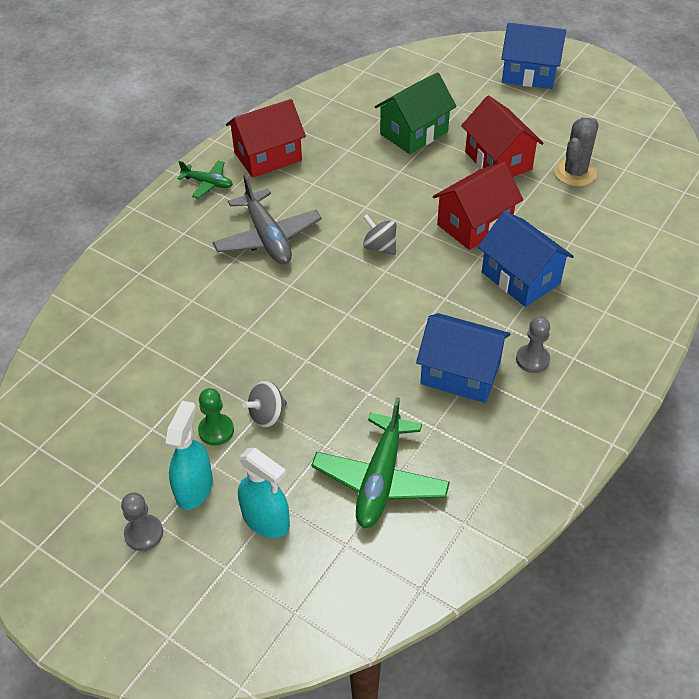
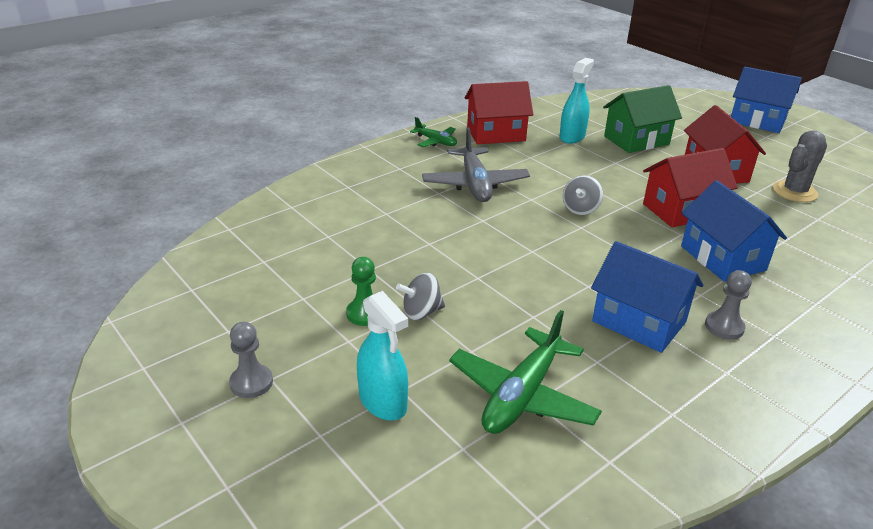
camera: 15 degrees right, 15 degrees down
(194, 488) = (321, 356): turquoise spray bottle -> turquoise spray bottle (572, 137)
(379, 247) = (580, 209): grey spinning top -> grey spinning top turned 120 degrees counterclockwise

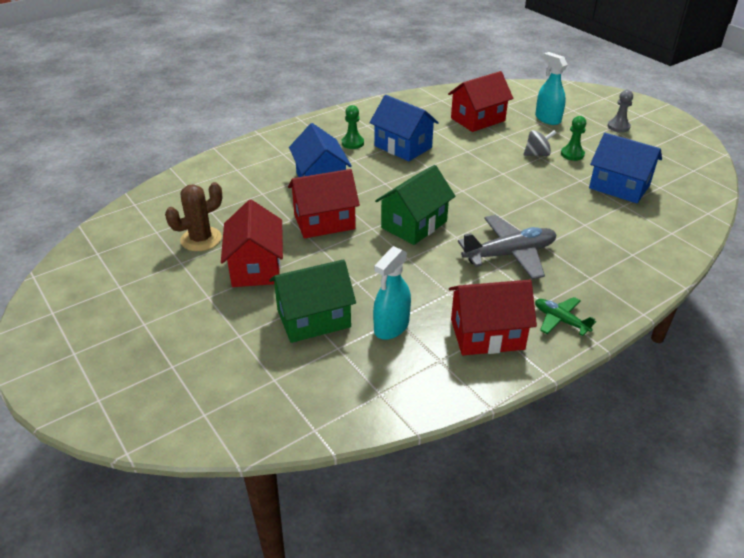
camera: 175 degrees left, 5 degrees up
(475, 184) = (509, 254): grey plane -> grey plane turned 75 degrees clockwise
(522, 395) = (478, 119): green plane -> red house
(580, 209) = (414, 224): grey spinning top -> green house
(724, 327) = (352, 143): grey pawn -> green pawn
(757, 121) = (121, 358): blue house -> blue house (619, 187)
(794, 192) = (201, 239): grey cactus -> brown cactus

